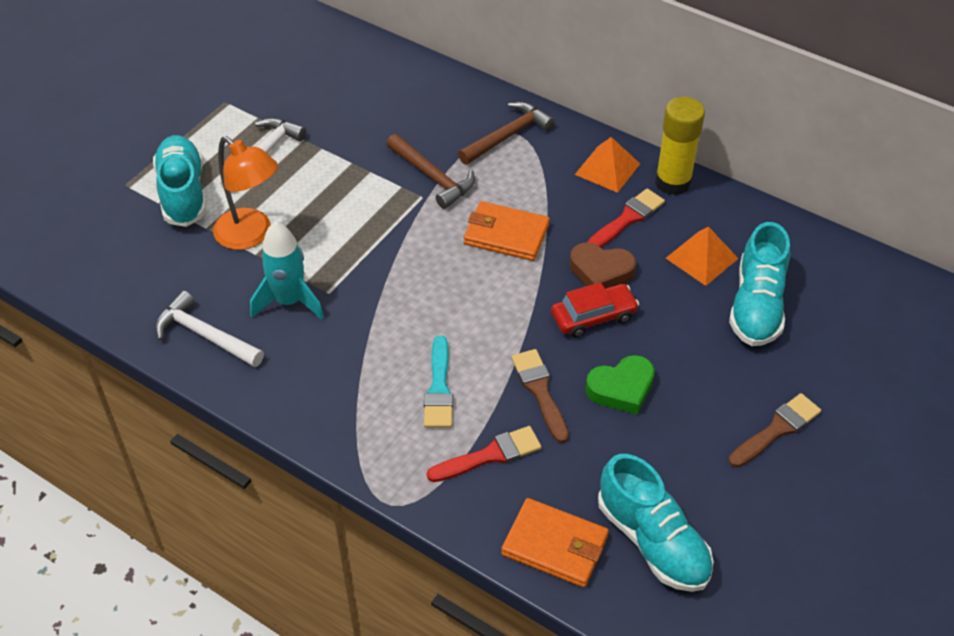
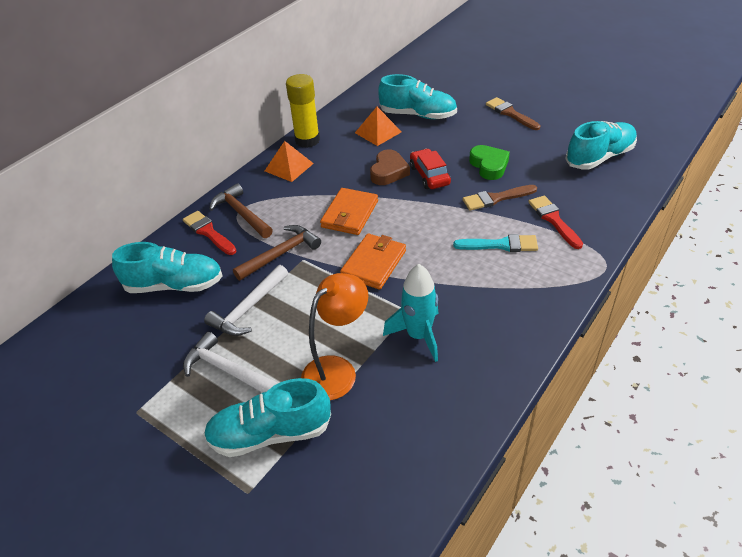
camera: 85 degrees left, 5 degrees down
(205, 335) = (461, 392): white hammer -> white hammer (249, 308)
(387, 99) = (174, 285): none -> turquoise shoe
(555, 545) = (615, 193): orange wallet -> orange wallet (373, 263)
(627, 219) = (339, 159): red brush -> red brush (208, 232)

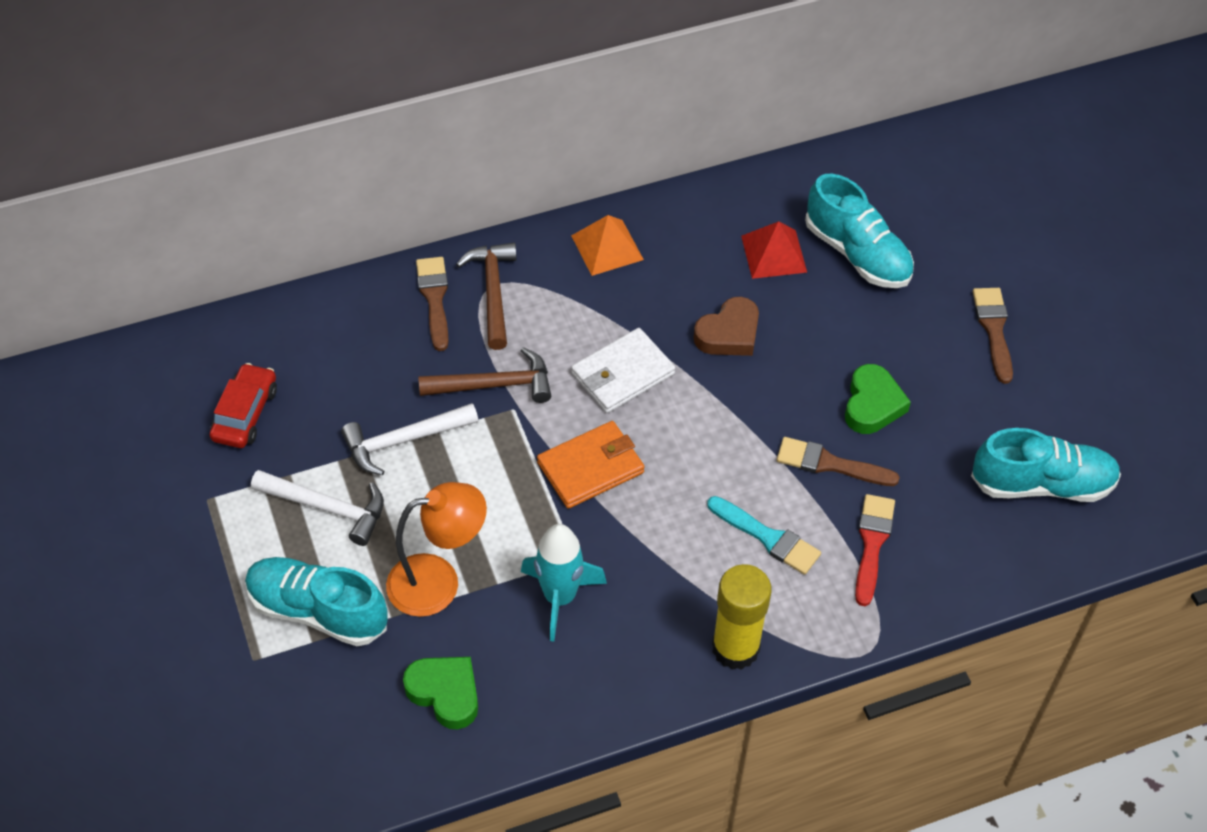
camera: 30 degrees right, 10 degrees up
(174, 285) = (346, 356): turquoise shoe -> none
(208, 232) = (434, 298): red brush -> brown brush
(227, 370) = (327, 507): white hammer -> white hammer turned 135 degrees clockwise
(307, 140) = (667, 213): yellow glue stick -> yellow glue stick (735, 648)
(350, 214) = (622, 374): orange wallet -> white wallet
(378, 132) = (774, 254): orange pyramid -> red pyramid
(399, 430) = (445, 693): none -> green heart
(429, 175) = (777, 372): red car -> red car (245, 414)

